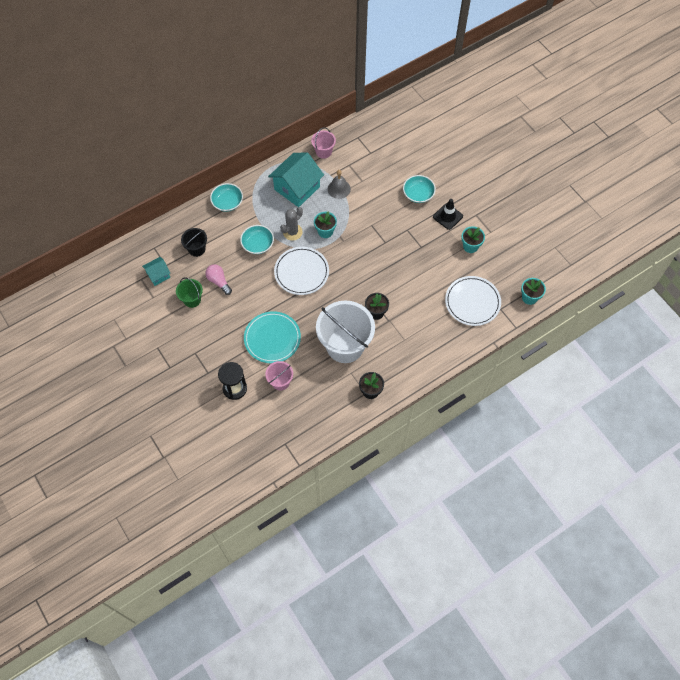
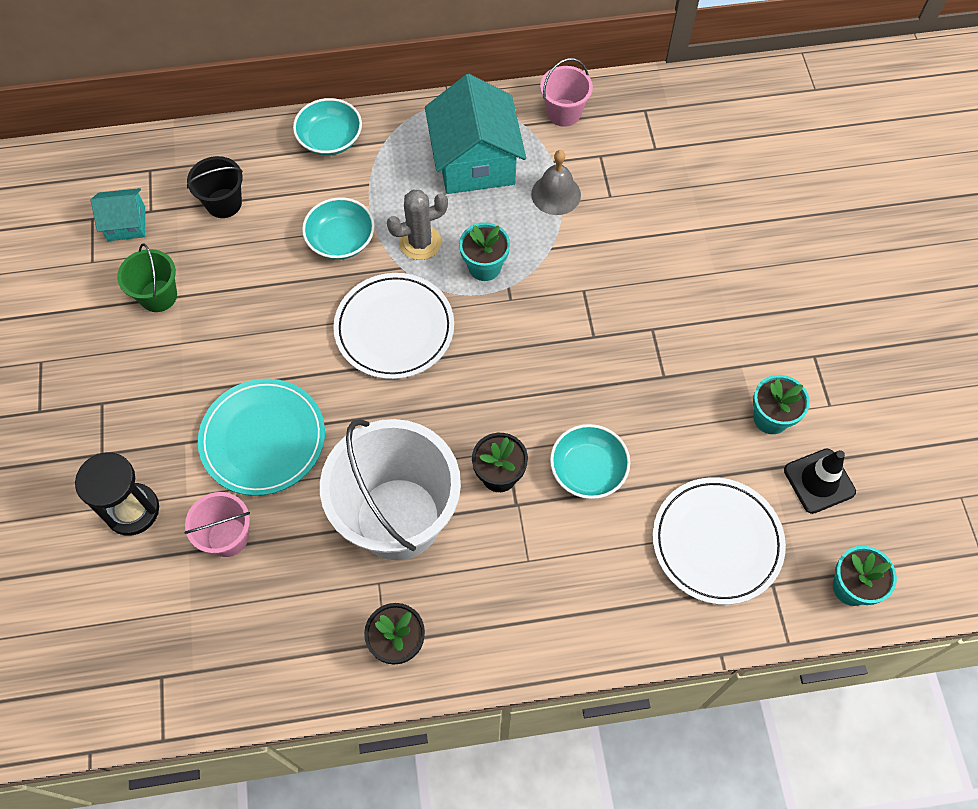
camera: 25 degrees right, 0 degrees up
(219, 281) = (227, 281): pink light bulb -> none
(297, 188) = (475, 161): turquoise house -> turquoise house turned 75 degrees counterclockwise
(418, 194) = (711, 266): turquoise bowl -> turquoise bowl (588, 470)
(447, 216) = (751, 335): black traffic cone -> black traffic cone (819, 481)

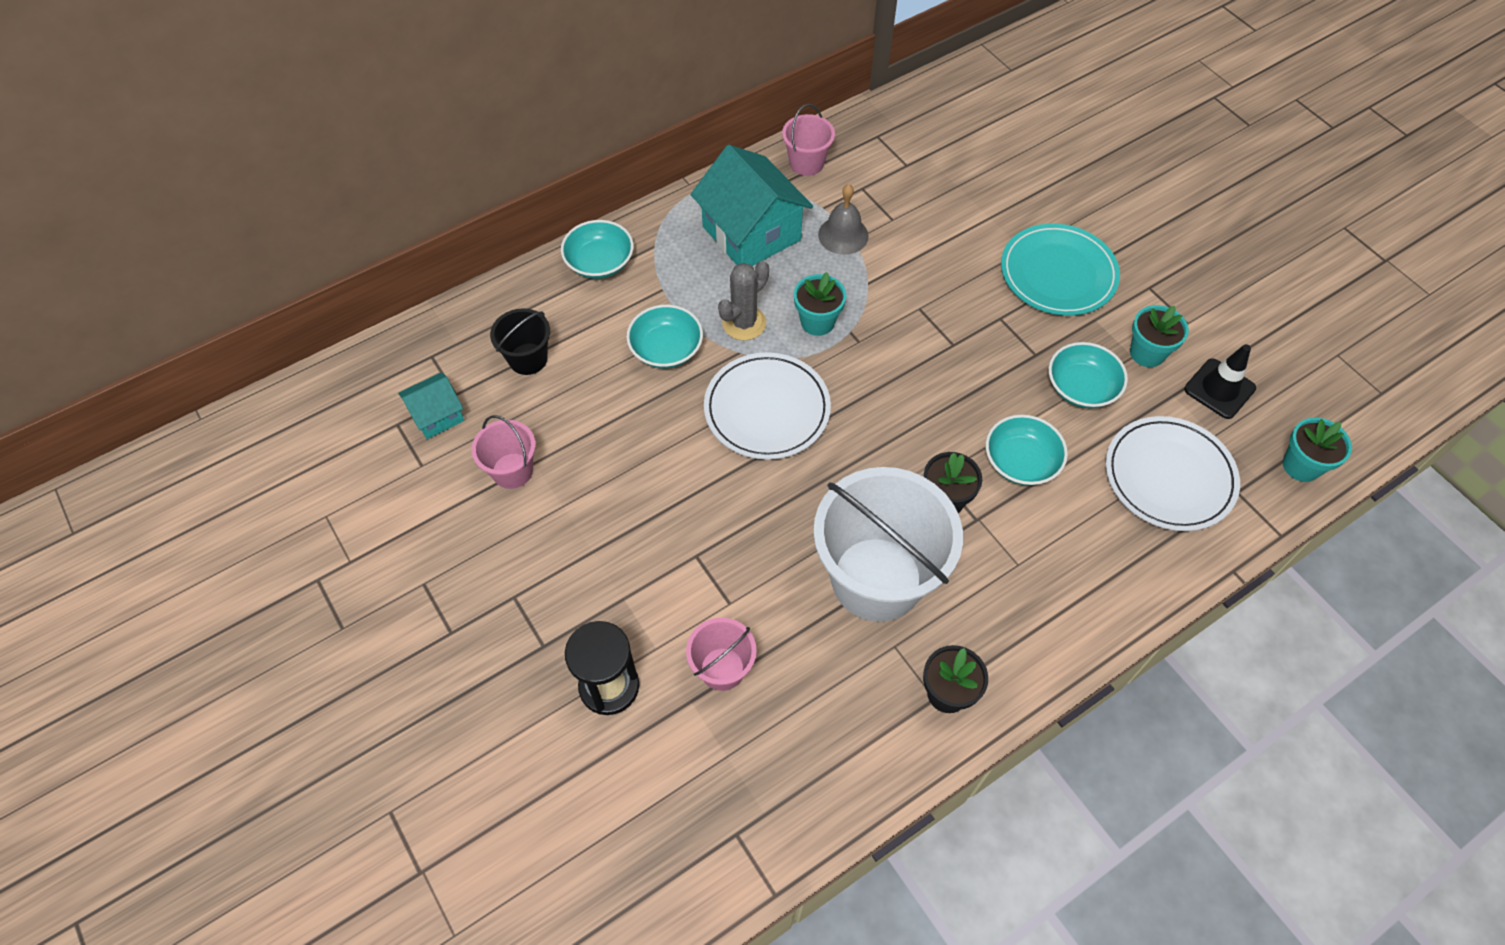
camera: 25 degrees left, 5 degrees down
(158, 296) = (512, 471): green bucket -> pink bucket
(263, 439) = (701, 561): turquoise plate -> turquoise plate (1058, 273)
(687, 425) = (1081, 387): none -> turquoise bowl

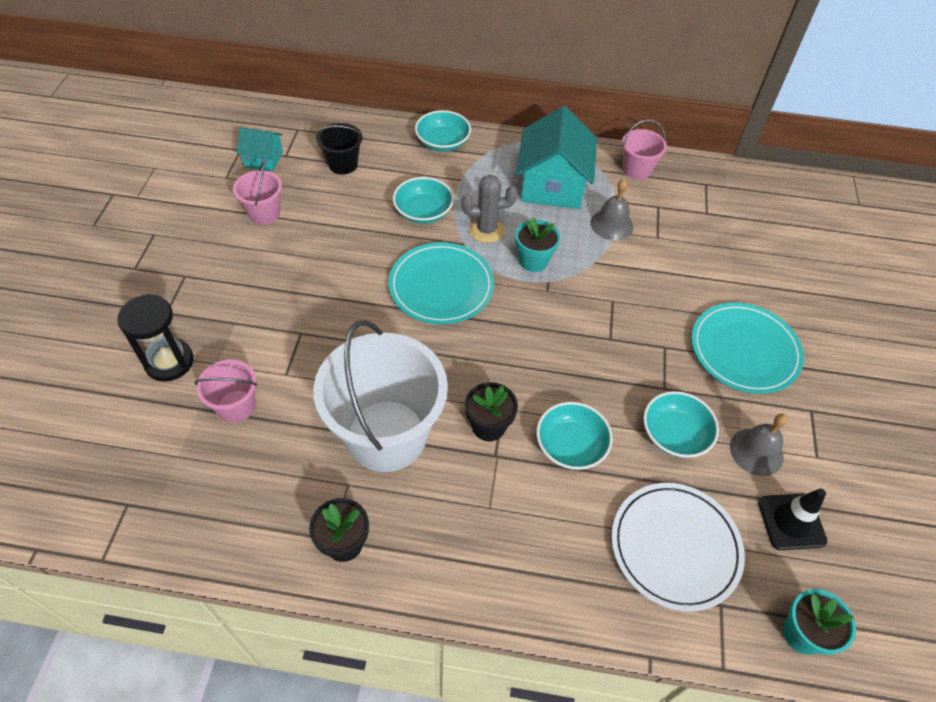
camera: 40 degrees right, 5 degrees down
(767, 409) = (441, 286): white plate -> turquoise plate
(1147, 353) = (756, 451): turquoise flower pot -> grey bell

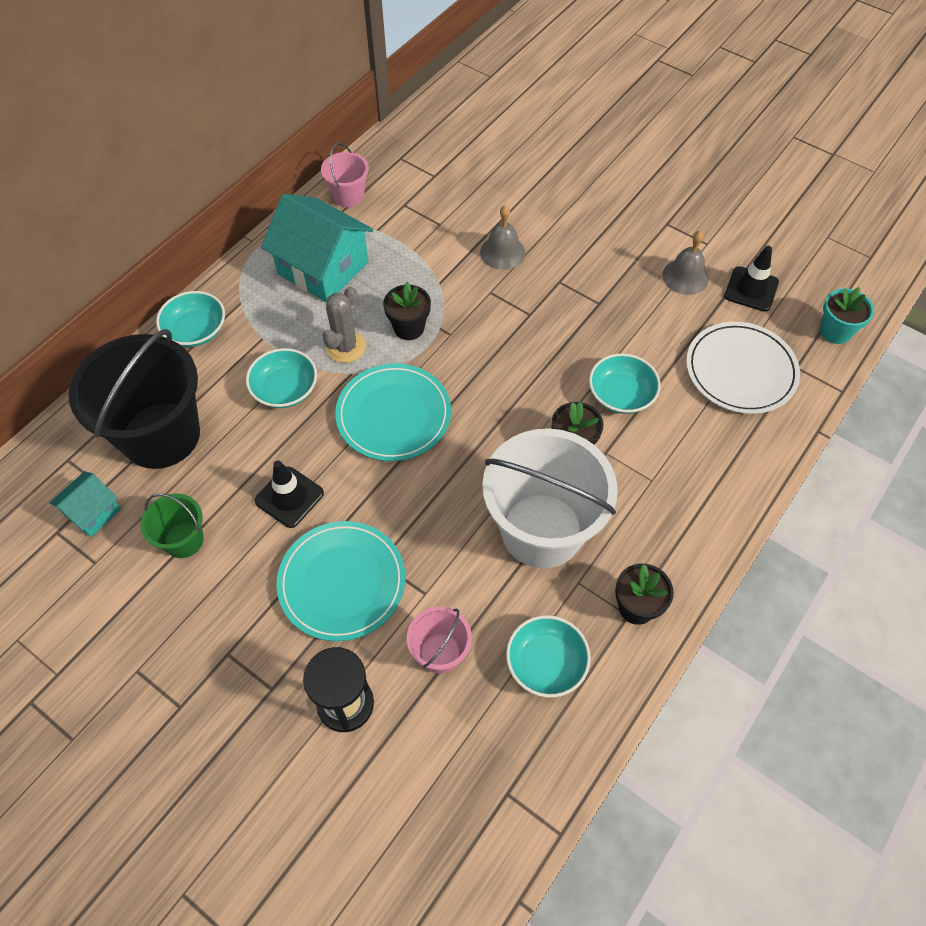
camera: 60 degrees left, 5 degrees up
(264, 213) = (184, 540): pink bucket -> green bucket
(329, 254) = (289, 497): none -> black traffic cone
(343, 164) = (161, 435): black bucket -> black bucket, size x2.12
(533, 261) = (409, 328): turquoise flower pot -> black flower pot
(611, 224) = (403, 248): grey bell -> grey bell (502, 252)
(674, 434) = (645, 319): turquoise bowl -> turquoise bowl (546, 663)
(744, 350) = (591, 232): turquoise plate -> turquoise plate (342, 582)

